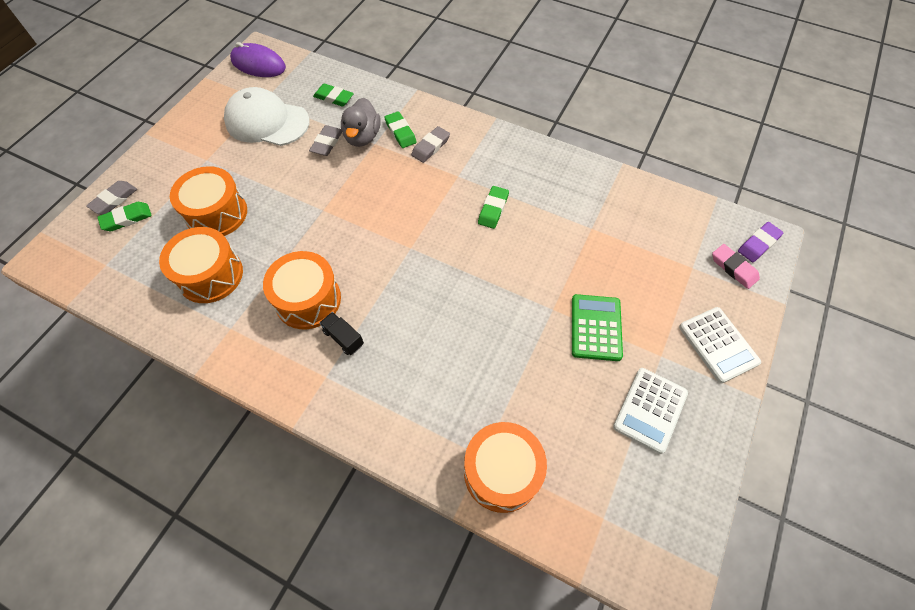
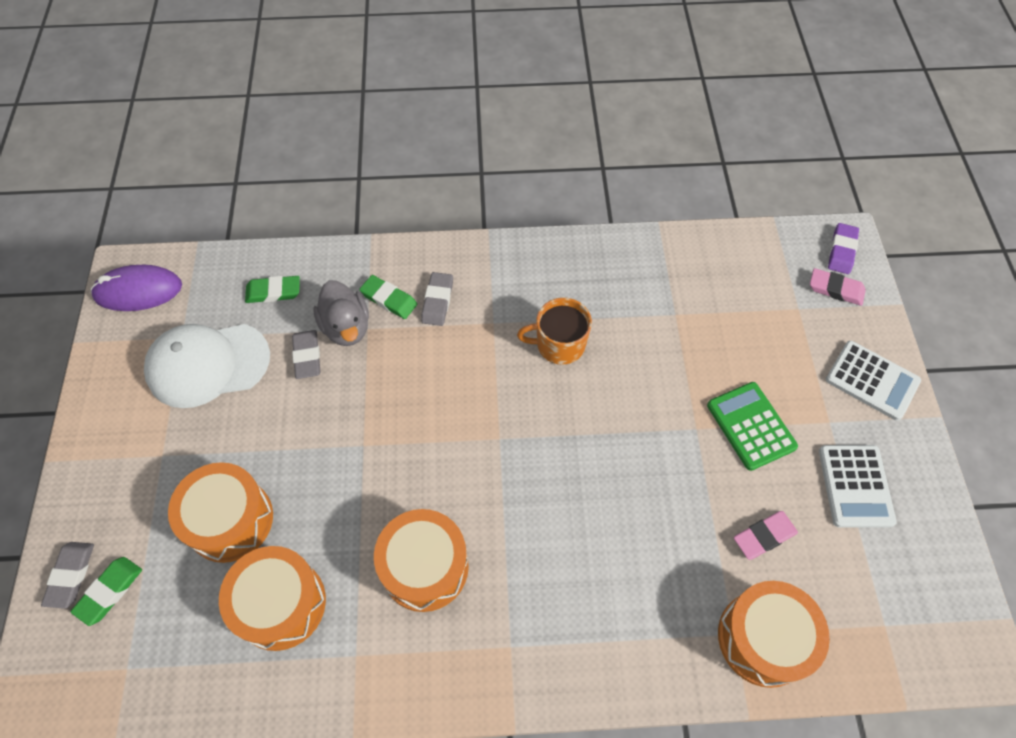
camera: 30 degrees left, 0 degrees up
(343, 338) = (498, 589): black truck -> none
(493, 209) = (559, 344): green eraser -> orange mug
(552, 405) = (764, 536): none -> pink eraser

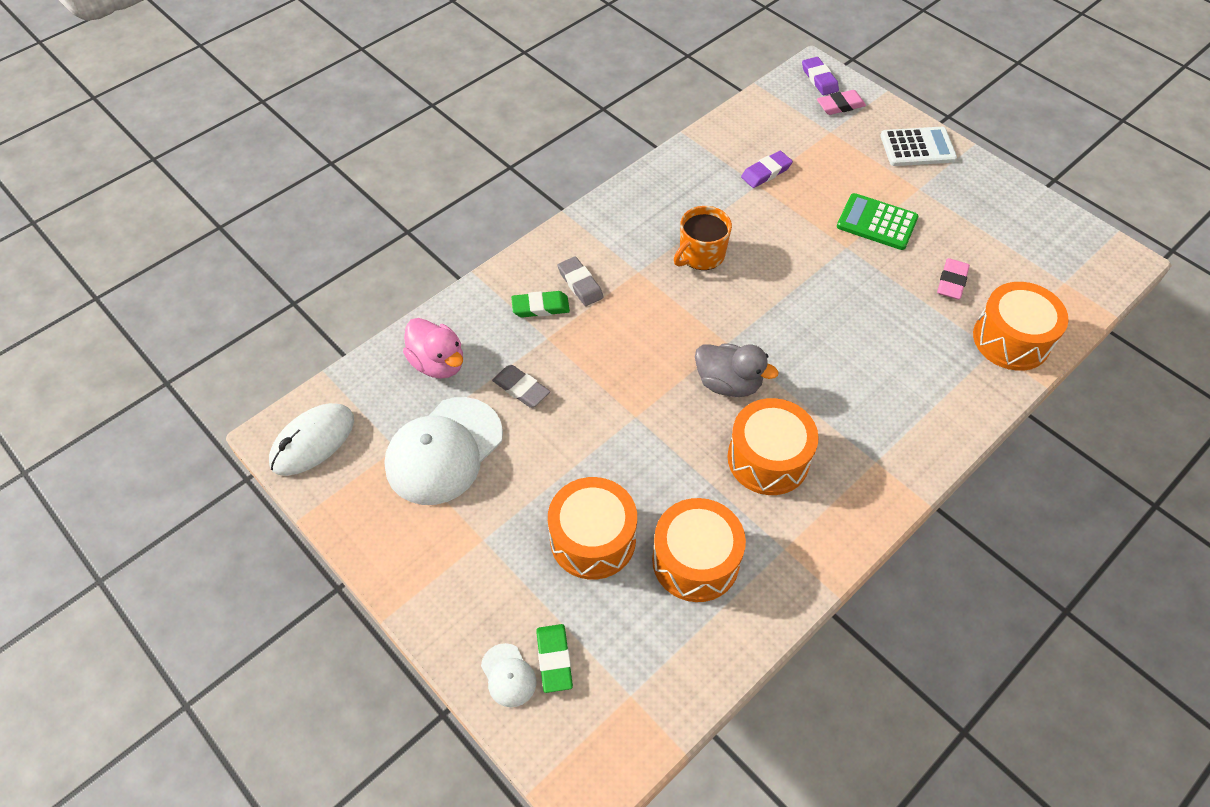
camera: 40 degrees left, 5 degrees down
(71, 575) = (508, 675): grey eraser -> white cap
(138, 291) = (313, 441): purple mouse -> white mouse
(273, 292) = (438, 363): green eraser -> pink duck
(346, 327) = (529, 348): grey duck -> grey duck (728, 383)
(695, 308) = (766, 172): none -> purple eraser
(855, 486) = (971, 216): white calculator -> none

